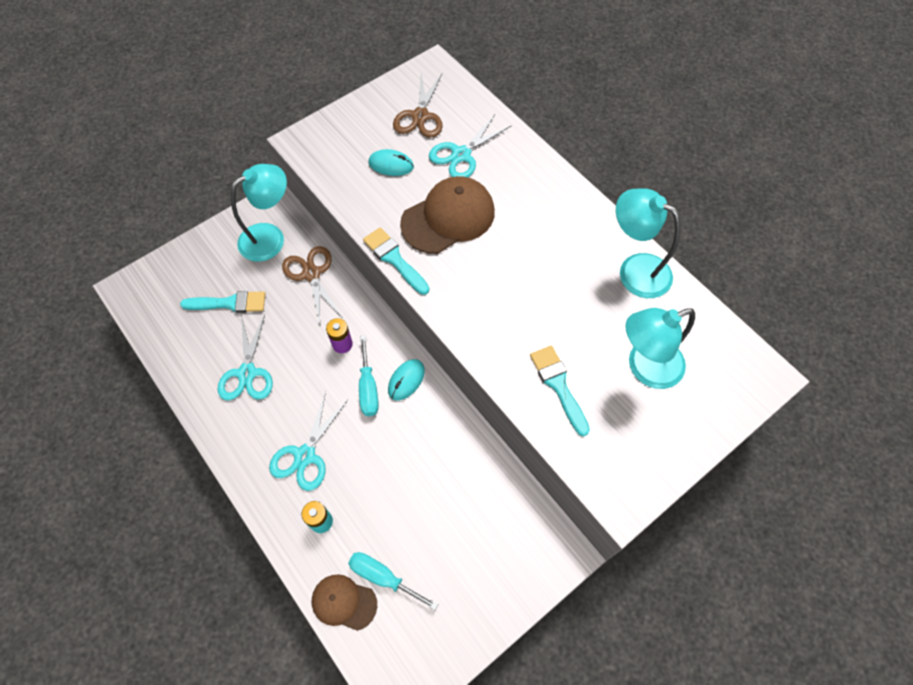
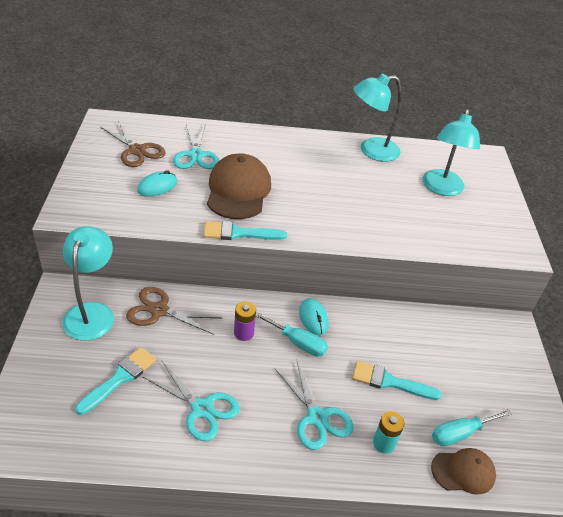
camera: 55 degrees left, 20 degrees down
(344, 602) = (463, 472): brown cap -> brown cap turned 150 degrees counterclockwise
(558, 385) = (420, 226): turquoise brush -> turquoise brush (389, 382)

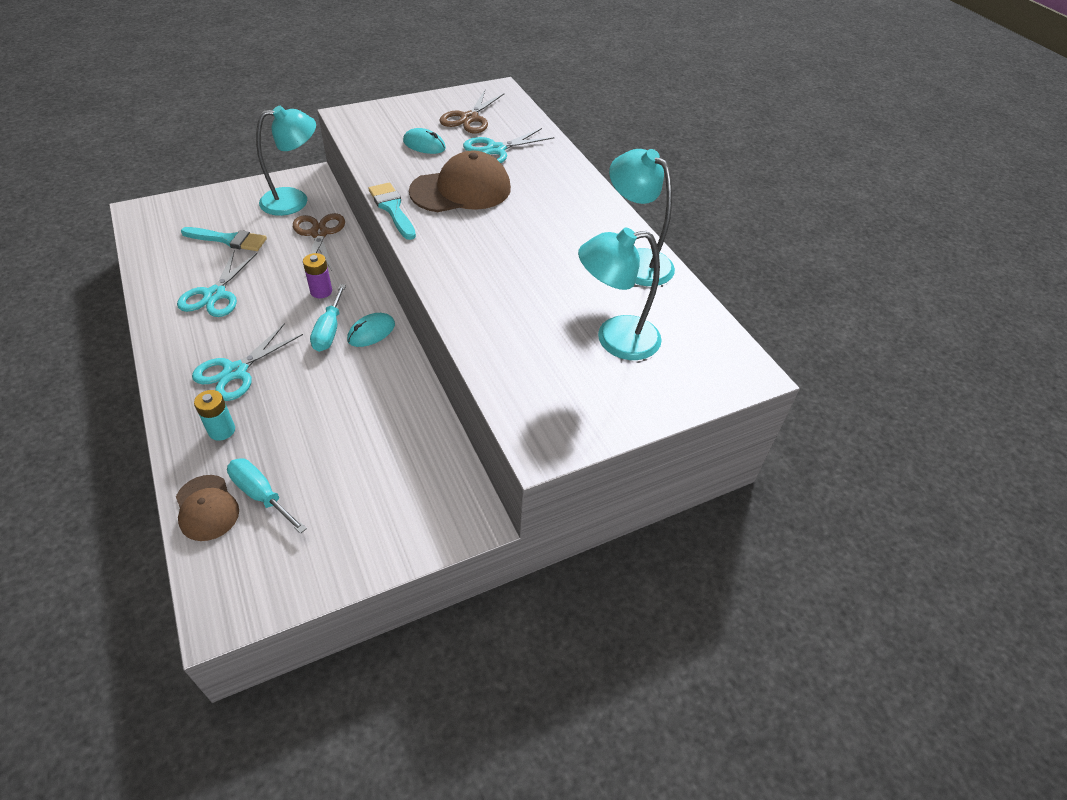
camera: 65 degrees right, 5 degrees up
(389, 382) = (310, 415): turquoise brush -> none

